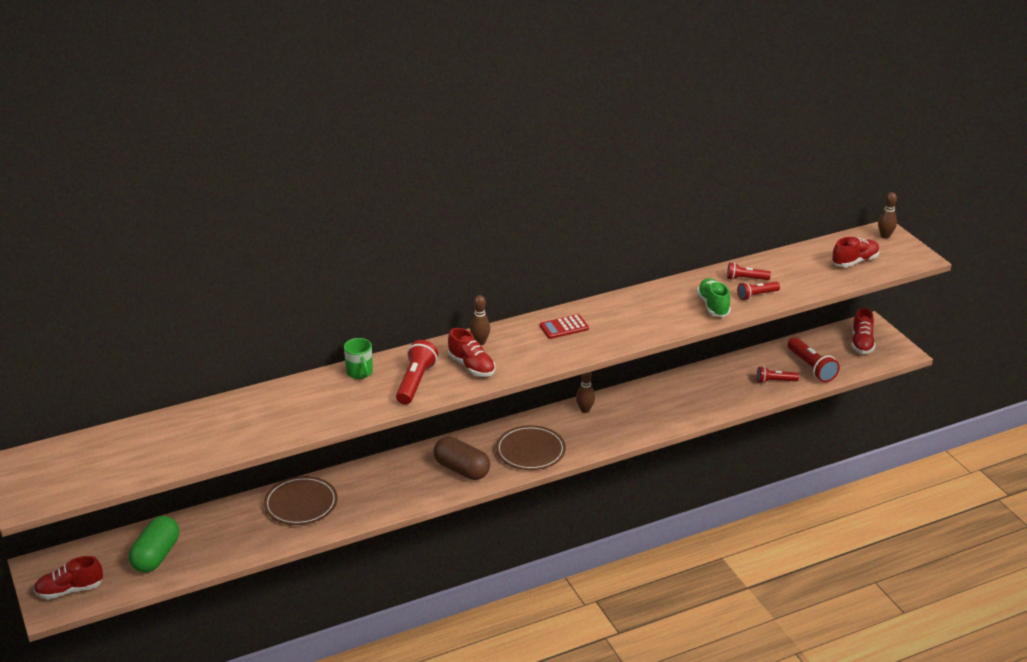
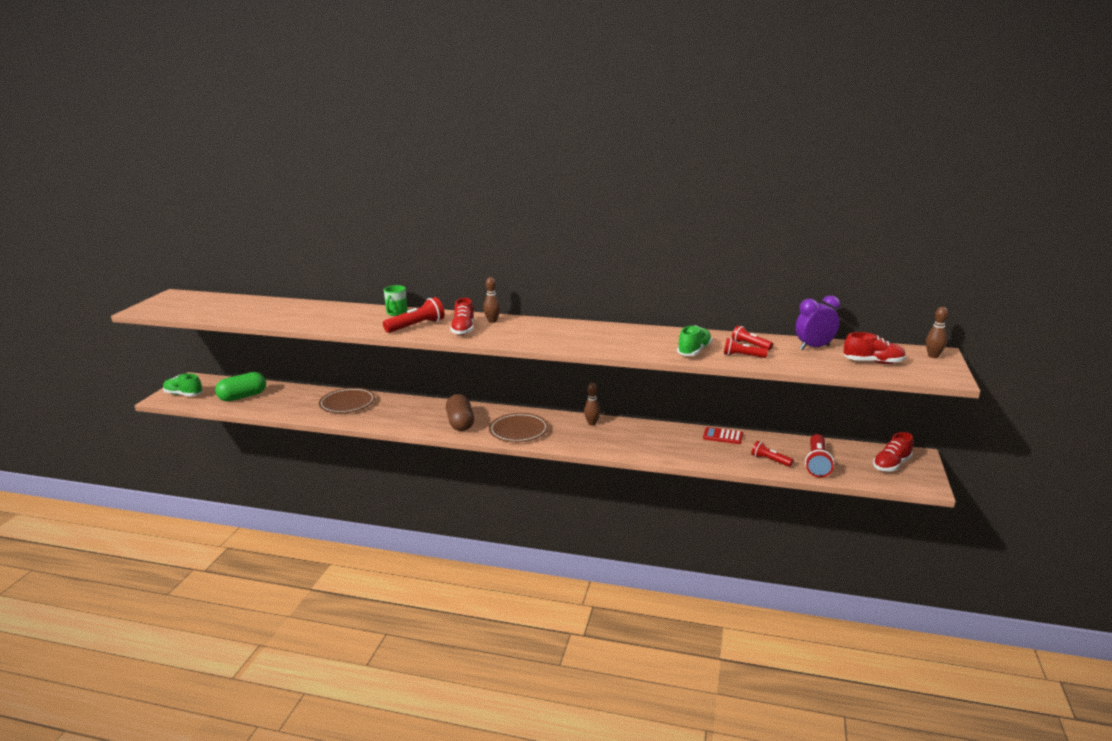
camera: 40 degrees right, 10 degrees down
(70, 590) = (183, 394): red shoe -> green shoe
(564, 327) = (560, 330): red calculator -> red calculator (723, 436)
(795, 261) = (814, 347): none -> purple clock

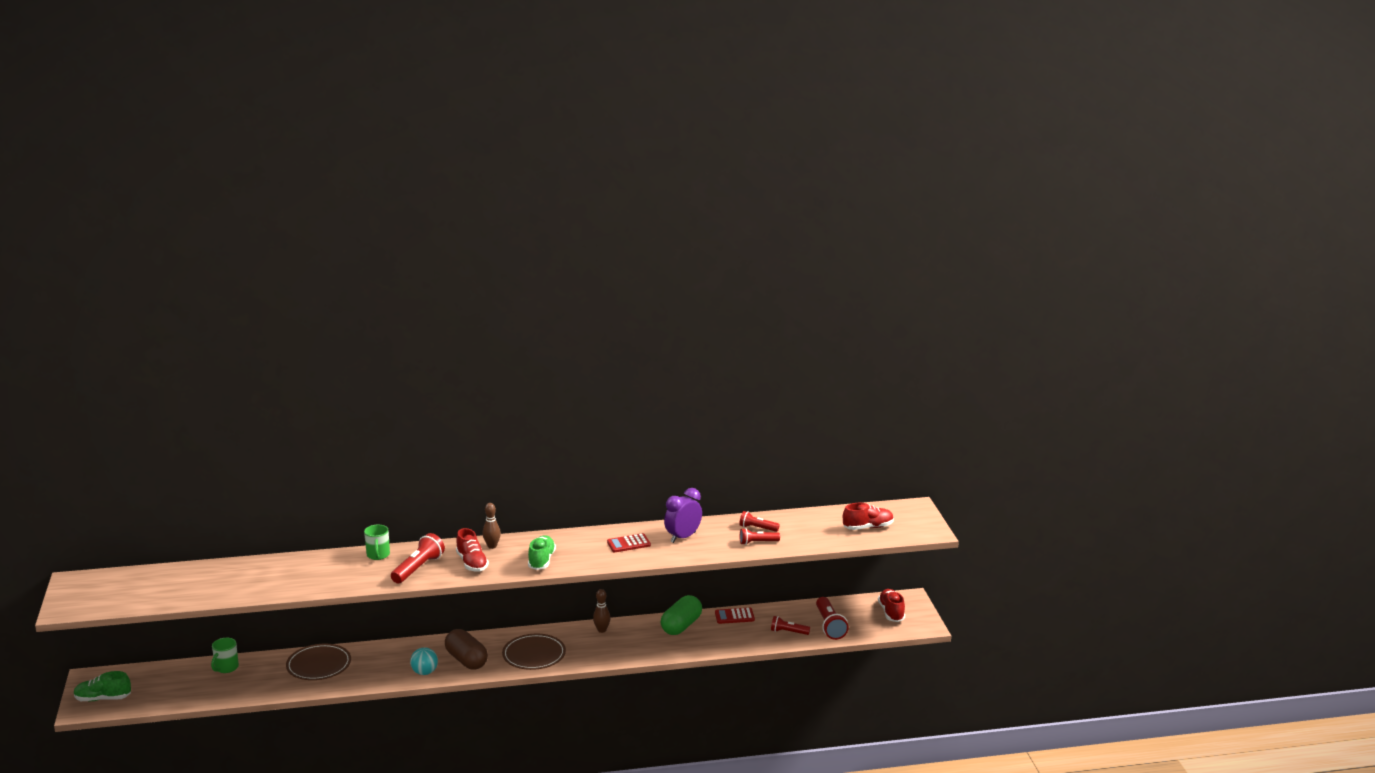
camera: 25 degrees left, 0 degrees up
(243, 397) = (183, 685): green capsule -> green capsule (681, 626)
(283, 391) = (226, 668): none -> green mug
(419, 425) = (424, 672): none -> turquoise ball
(614, 337) = (628, 544): none -> red calculator
(694, 351) = (712, 545): green shoe -> green shoe (541, 560)
(814, 347) = (813, 520): purple clock -> purple clock (683, 537)
(891, 465) = (891, 612): red shoe -> red shoe turned 150 degrees clockwise
(933, 356) = (912, 510): brown bowling pin -> none

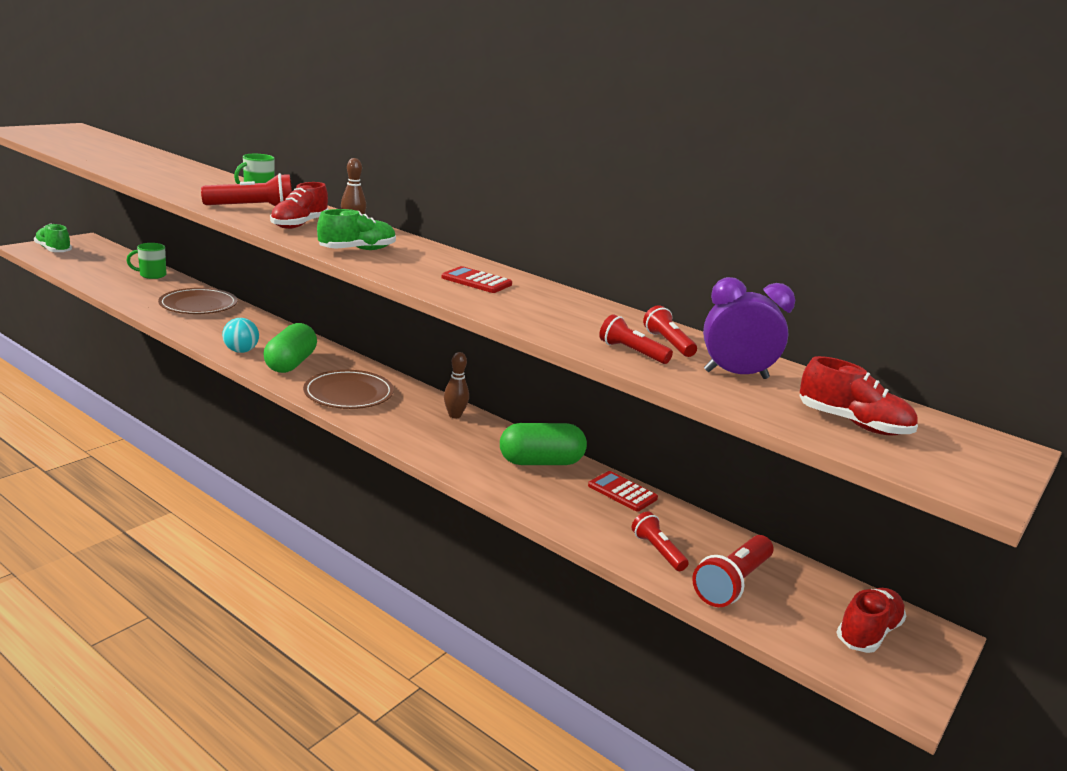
camera: 45 degrees right, 0 degrees up
(466, 660) = (291, 363): brown capsule -> green capsule
(683, 537) = (550, 305): purple clock -> purple clock (736, 375)

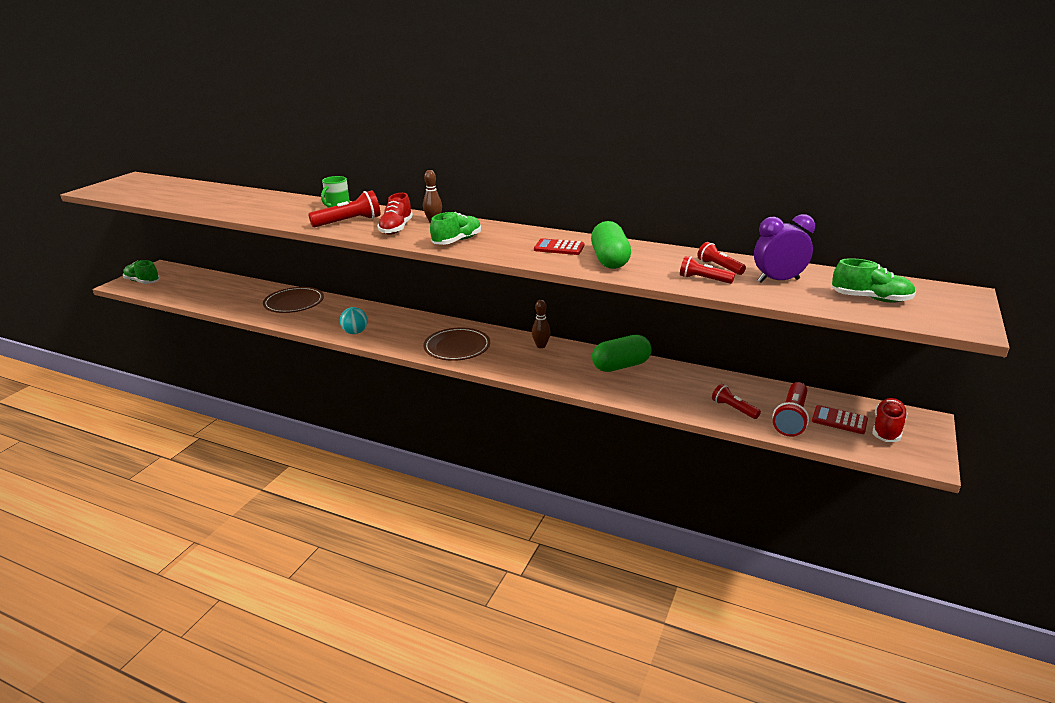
camera: 10 degrees left, 5 degrees up
(152, 275) = (238, 286): green mug -> none
(291, 363) = (399, 334): green capsule -> green capsule (610, 260)
(622, 492) = (686, 374): red calculator -> red calculator (839, 420)
(853, 424) = (870, 299): red shoe -> green shoe

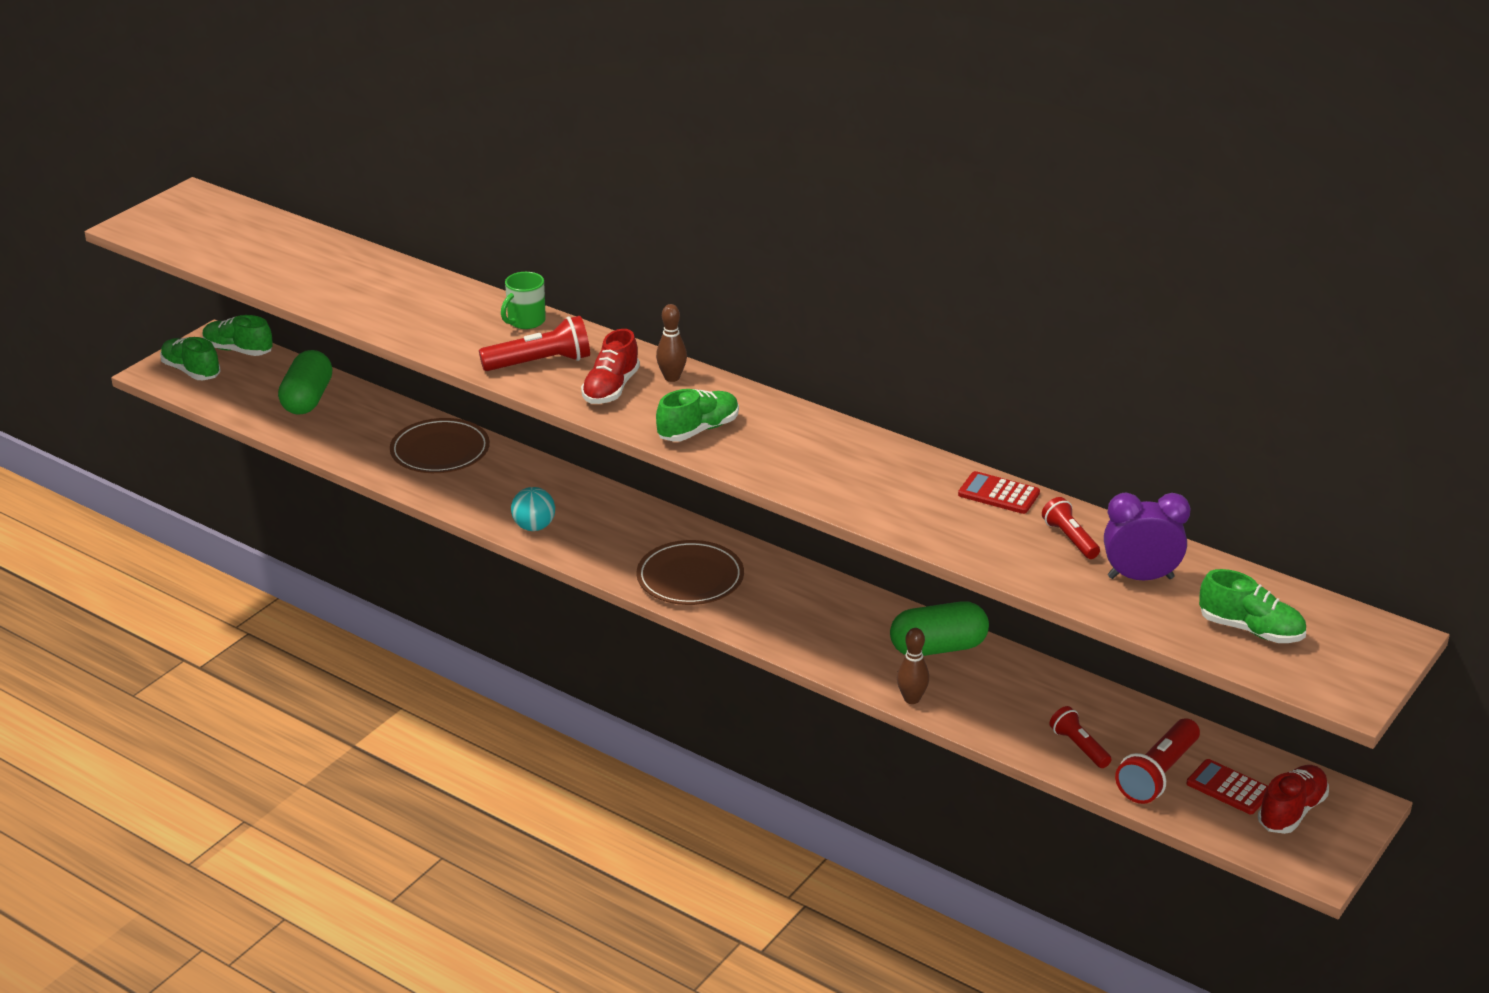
camera: 10 degrees right, 5 degrees up
(172, 270) = (238, 350): none -> green shoe
(541, 346) = (824, 592): brown bowling pin -> brown bowling pin (911, 699)
(559, 248) = (848, 465): red calculator -> red calculator (998, 494)
(610, 260) = (914, 502): green capsule -> green capsule (307, 399)
(703, 279) = (1033, 561): red flashlight -> none

